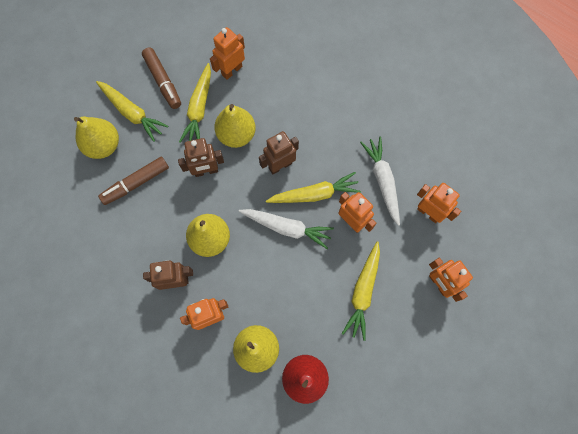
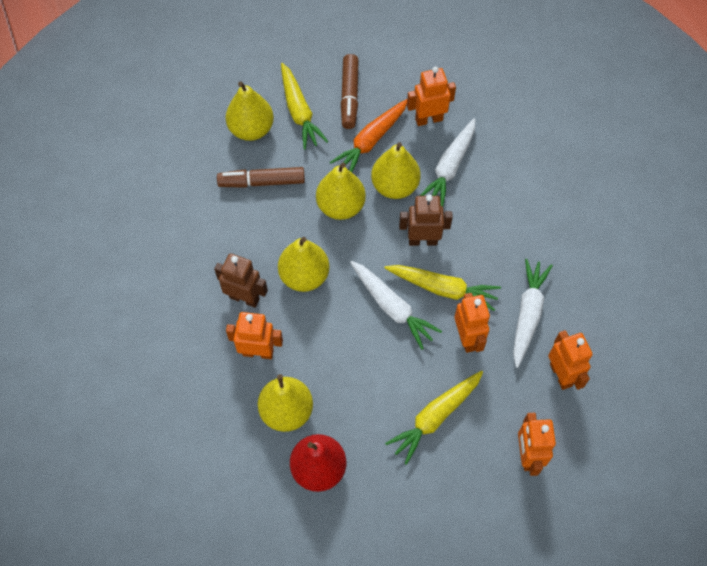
camera: 30 degrees right, 10 degrees down
(199, 109) = (371, 141): yellow carrot -> orange carrot
(206, 171) = (340, 206): brown robot -> yellow pear
(267, 100) = (450, 167): none -> white carrot

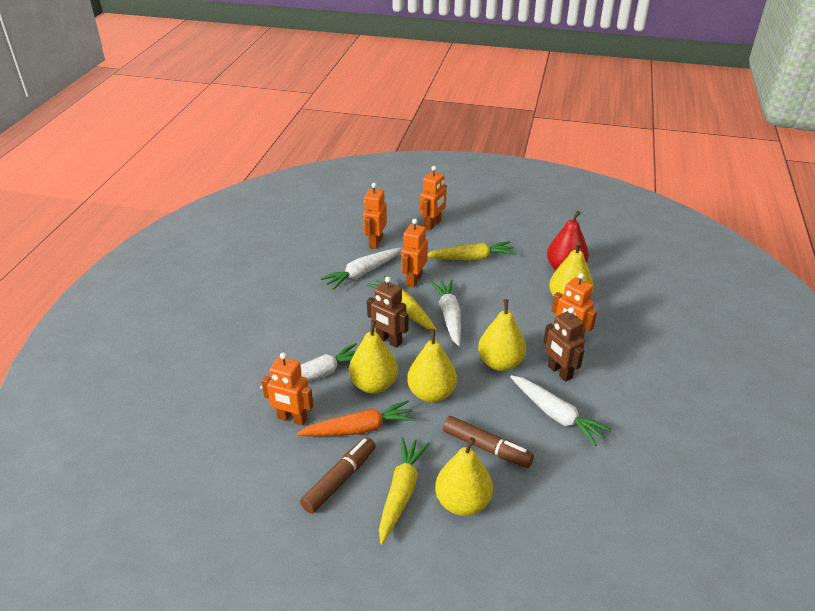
camera: 145 degrees left, 25 degrees down
(223, 247) = (556, 415): none -> white carrot

